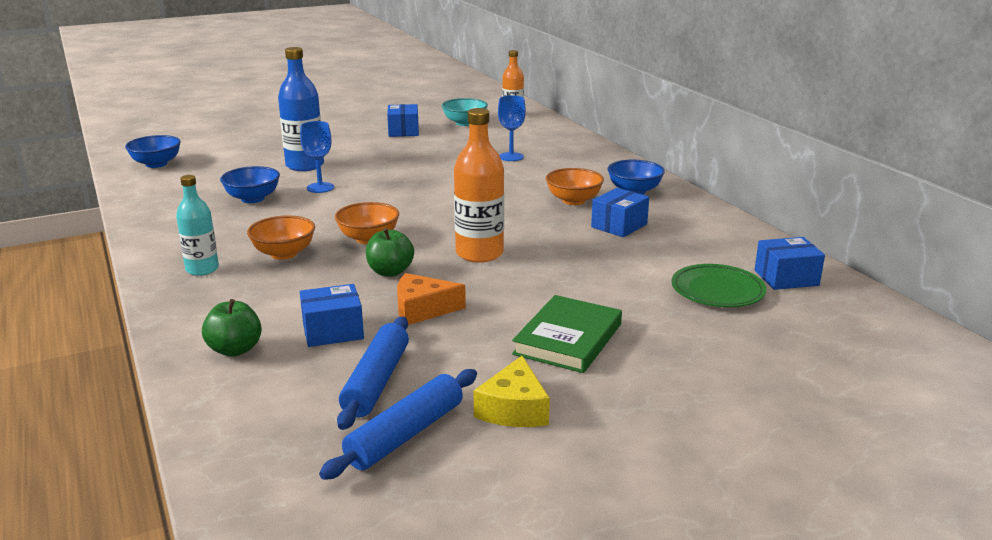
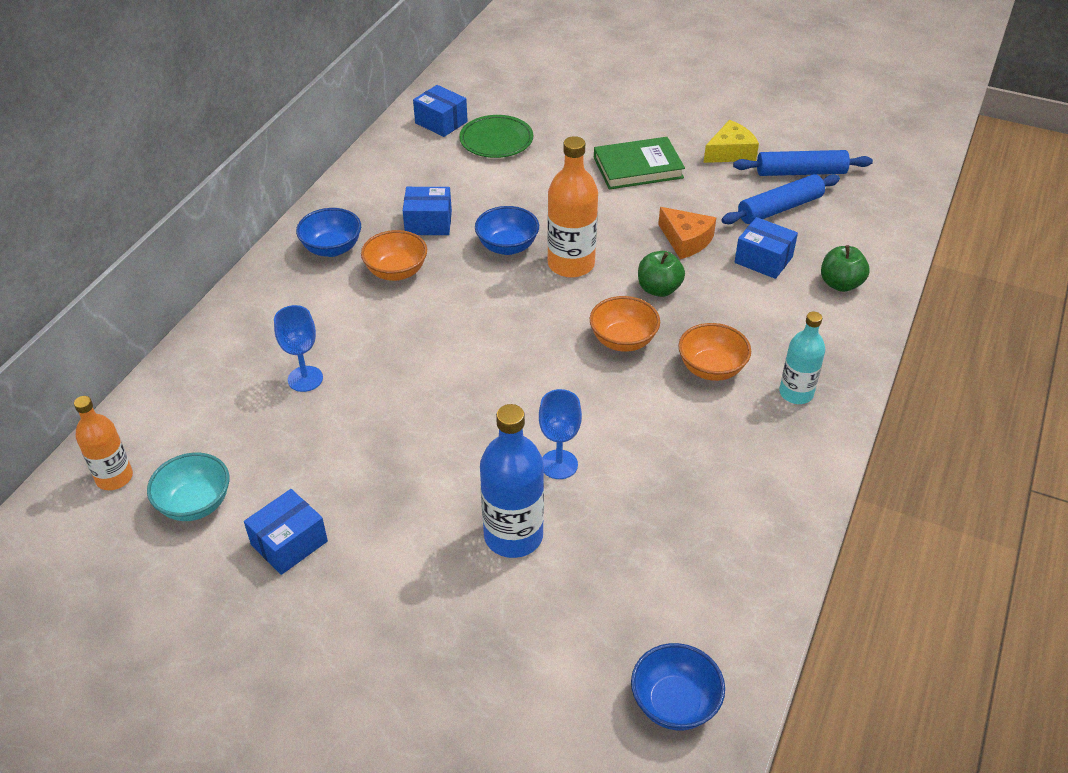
camera: 130 degrees left, 20 degrees up
(253, 199) = (646, 494): blue bowl -> blue bowl (507, 246)

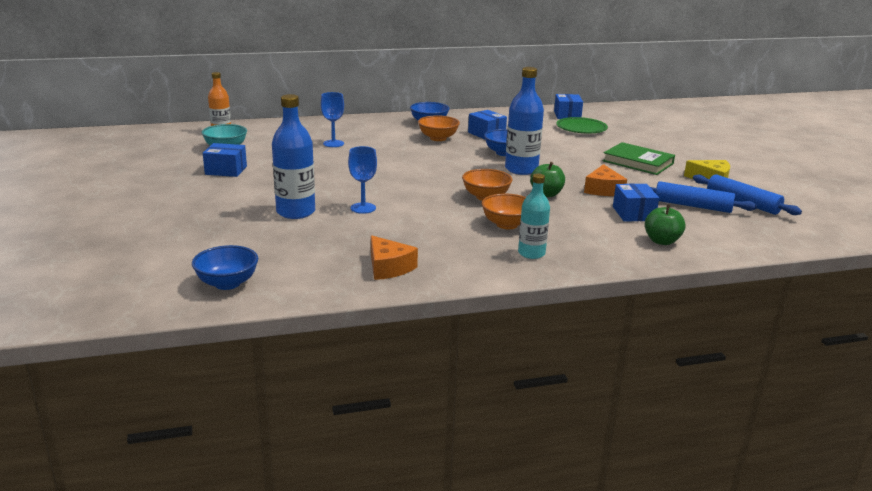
camera: 50 degrees right, 20 degrees down
(571, 264) = (521, 169): orange bottle -> blue bottle
(743, 528) = (388, 267): none -> orange cheese

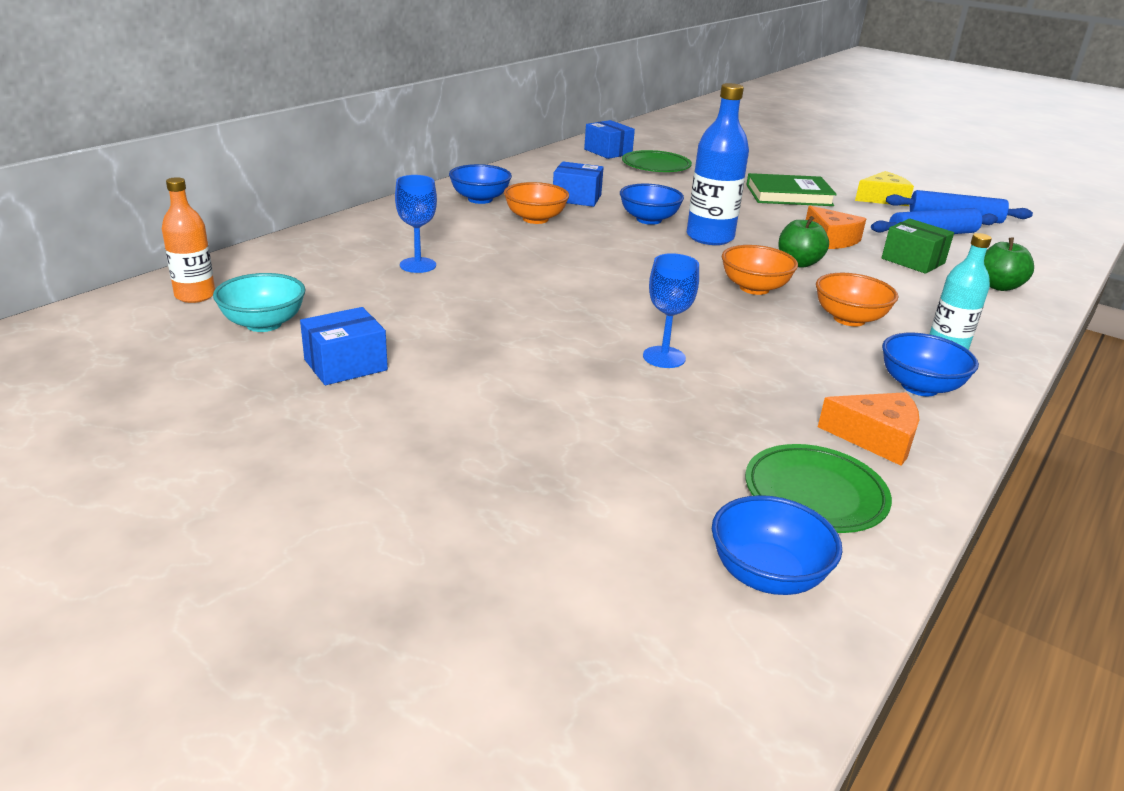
camera: 40 degrees left, 5 degrees up
(295, 212) = (597, 399): blue bottle -> none
(308, 272) = (815, 494): none -> green plate
(468, 260) = (919, 387): none -> blue bowl
(633, 213) = (913, 261): blue box -> green box

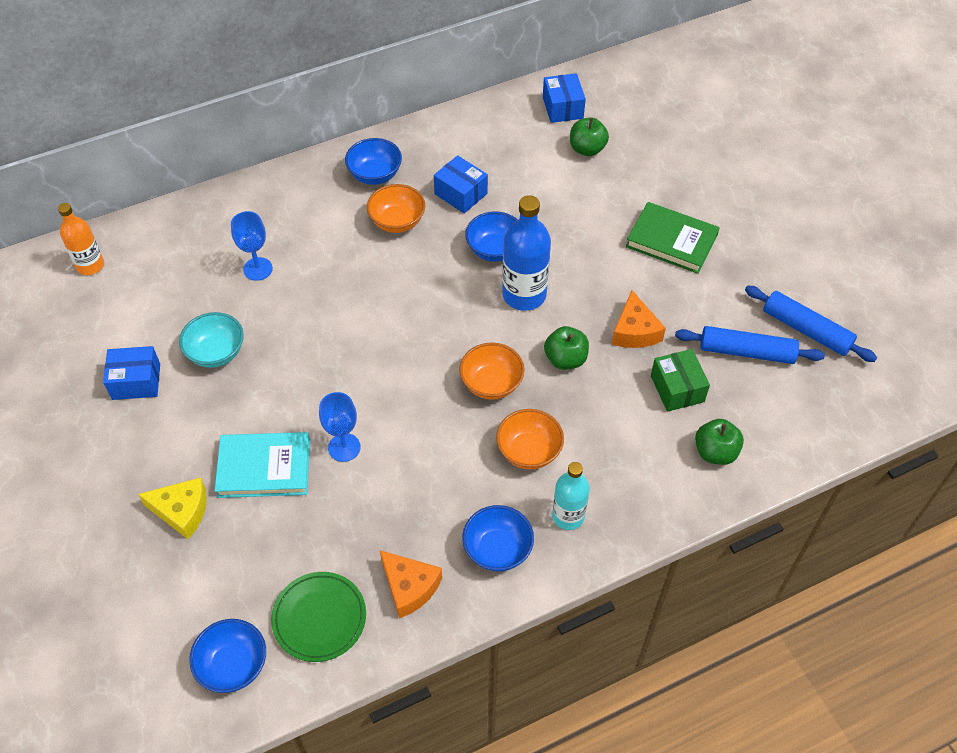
camera: 30 degrees right, 25 degrees up
(264, 324) = (114, 316): turquoise bowl -> turquoise bowl (216, 353)
(590, 392) = (264, 468): none -> turquoise book
(656, 166) = (587, 149): green plate -> green apple
(883, 199) = (766, 273): yellow cheese -> yellow cheese (182, 511)

